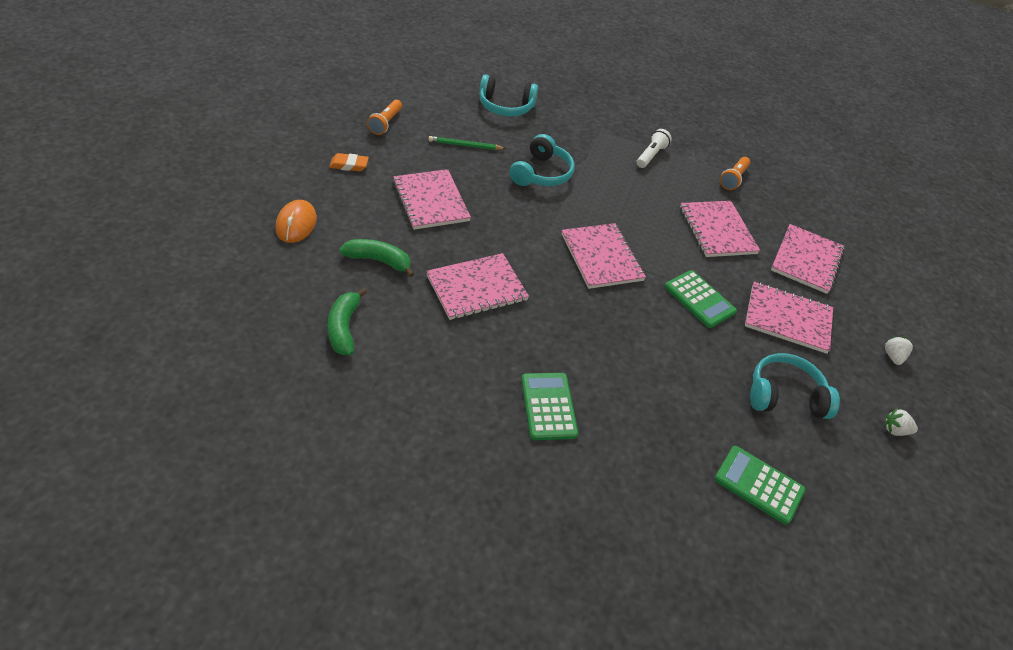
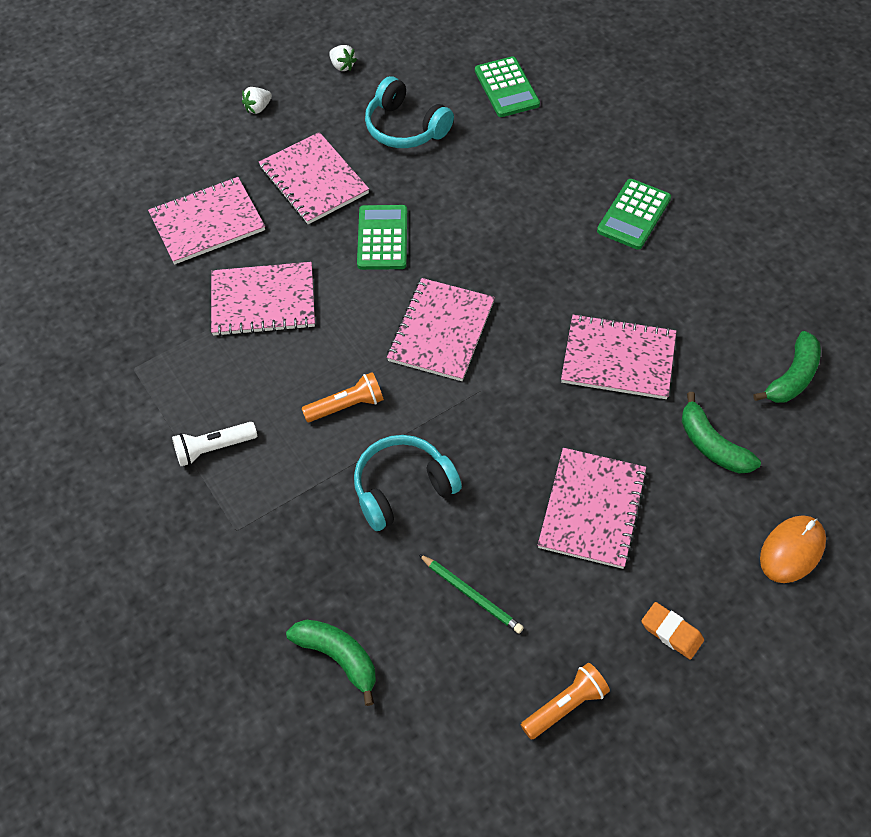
camera: 135 degrees left, 10 degrees up
(505, 106) = (338, 657): turquoise headphones -> green banana
(717, 230) = (263, 301): pink notebook -> pink notebook turned 60 degrees clockwise
(733, 179) = (147, 359): orange flashlight -> orange flashlight (346, 406)

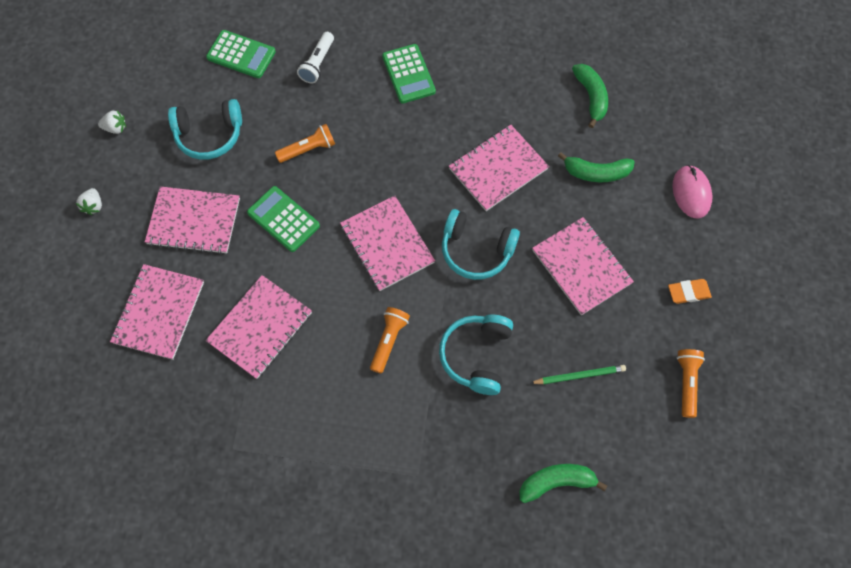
camera: 50 degrees left, 10 degrees up
(214, 448) = (345, 444): white flashlight -> white flashlight (318, 63)
(470, 202) = (308, 149): none -> orange flashlight
(511, 406) = (476, 250): none -> turquoise headphones
(792, 550) = (691, 193): orange mouse -> pink mouse

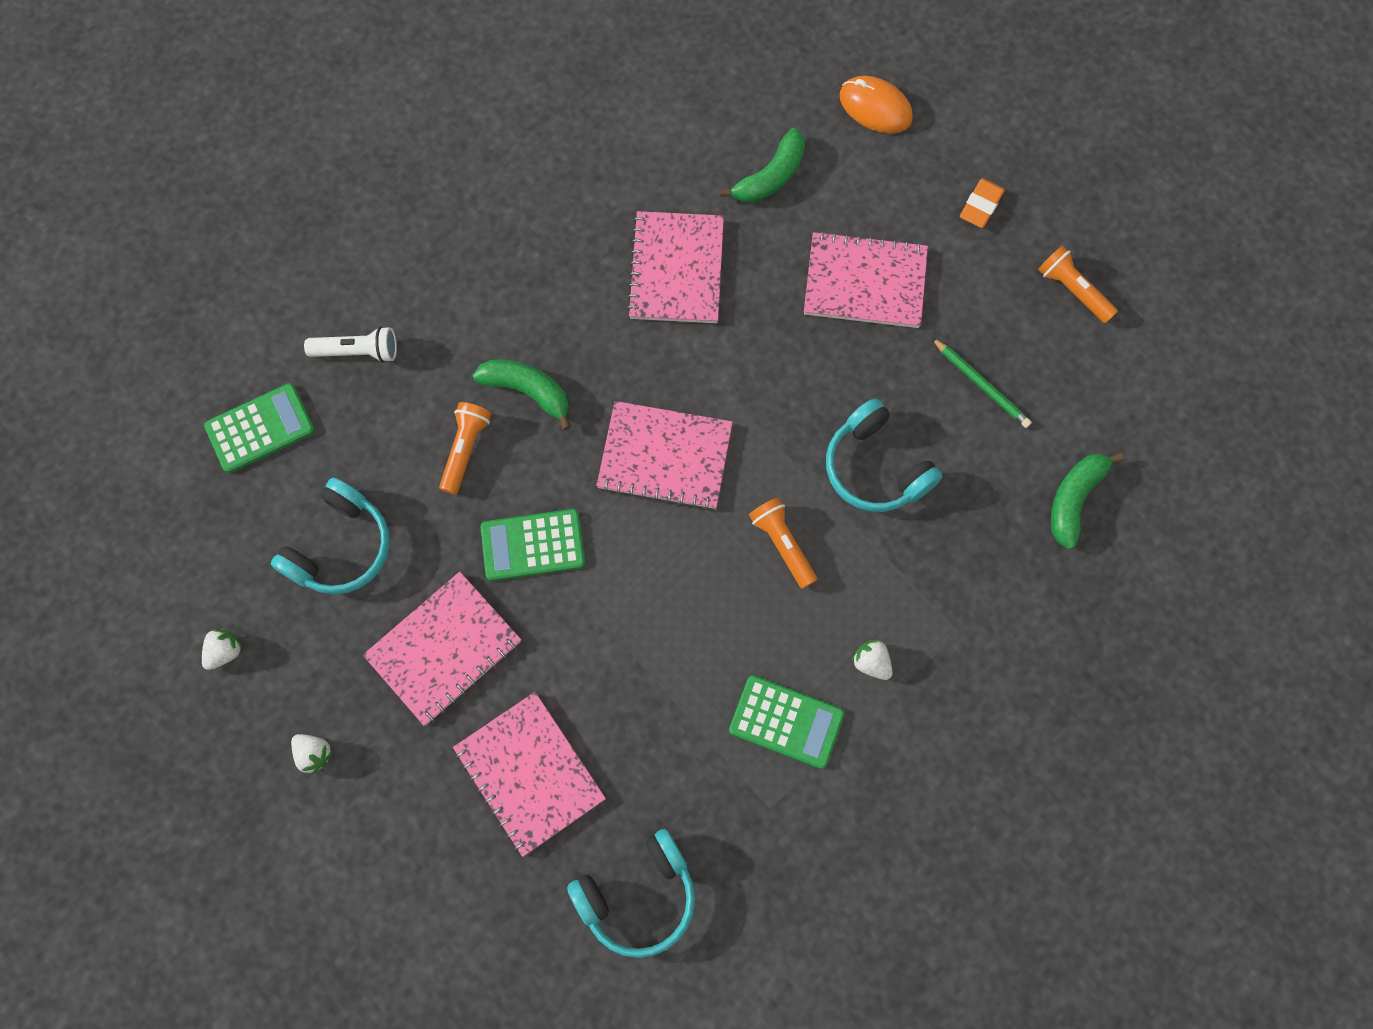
camera: 50 degrees left, 5 degrees up
(260, 327) = (648, 671): pink notebook -> none
(318, 63) = (357, 351): white flashlight -> white flashlight turned 60 degrees counterclockwise
(359, 440) = (871, 662): none -> white strawberry
(408, 74) = (468, 265): green calculator -> green calculator (786, 722)
(476, 250) = (754, 370): turquoise headphones -> turquoise headphones (638, 896)
(579, 375) = (981, 384): green pencil -> green pencil turned 105 degrees clockwise
(591, 97) = (675, 105): green banana -> green banana (527, 391)
(691, 193) = (875, 107): pink mouse -> orange mouse

